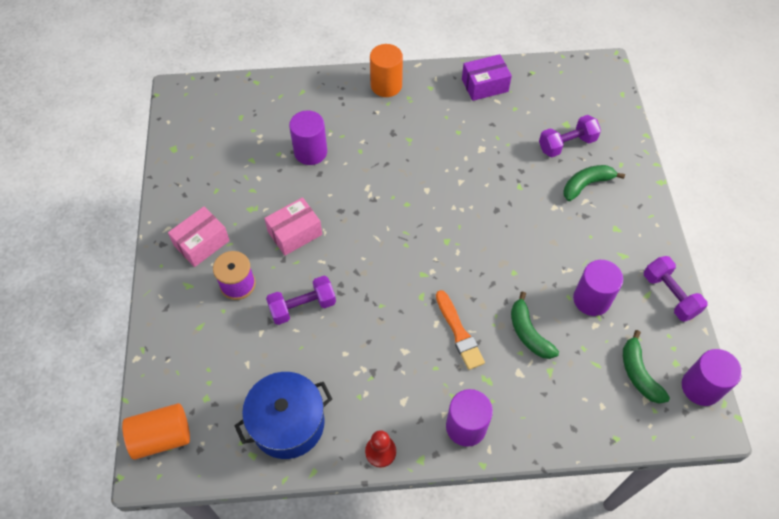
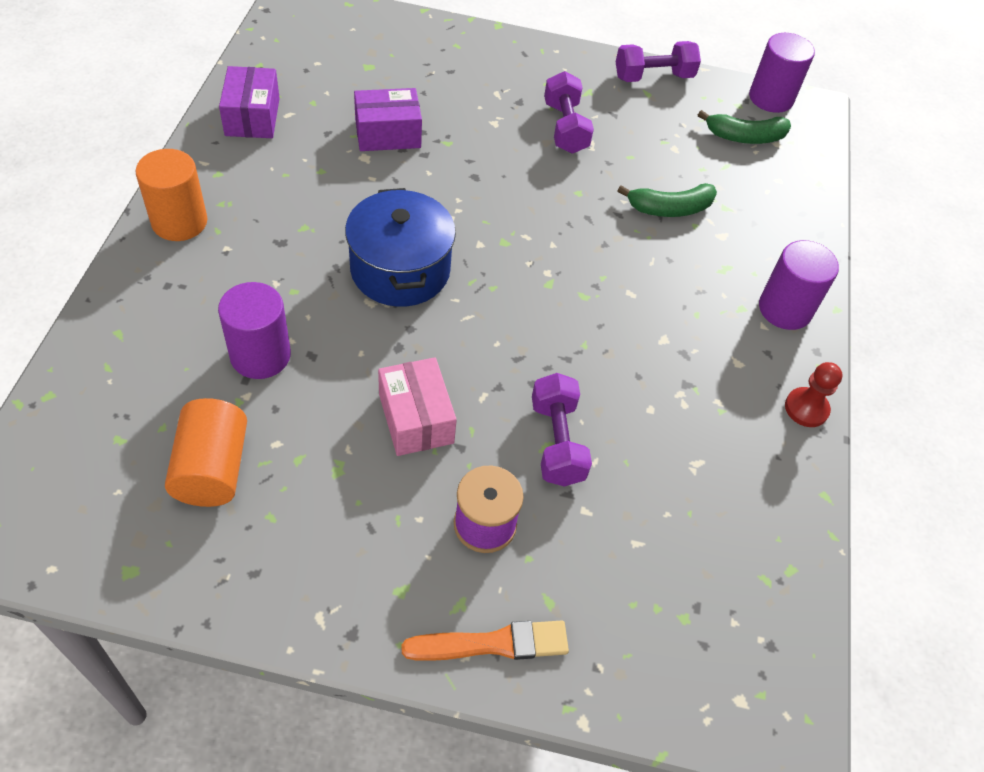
camera: 80 degrees left, 5 degrees down
(162, 437) = (741, 702): orange cylinder -> orange cylinder (212, 468)
(202, 243) = (379, 564): pink box -> none
(288, 423) = (747, 510): blue pot -> blue pot (400, 270)
(459, 332) = (651, 274): orange brush -> orange brush (492, 643)
(509, 153) = (388, 134): none -> purple box
(567, 144) = (401, 77): purple dumbbell -> purple dumbbell (565, 127)
(586, 184) = (473, 84): green banana -> none
(591, 299) = (640, 139): purple cylinder -> none

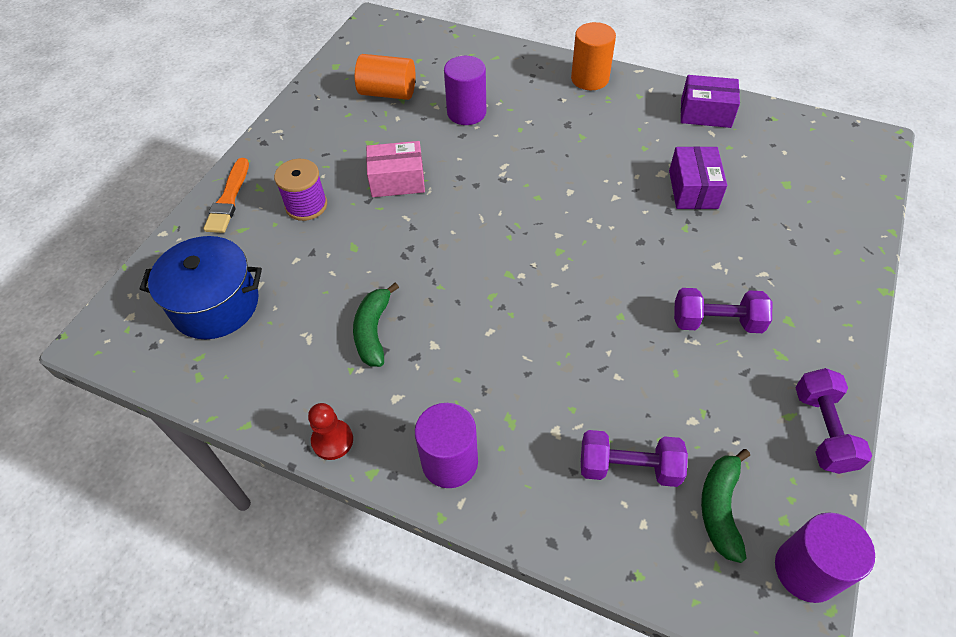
camera: 110 degrees right, 0 degrees up
(400, 270) = (534, 184): blue pot -> blue pot (215, 304)
(557, 442) = (355, 253): purple dumbbell -> purple dumbbell (628, 467)
(670, 208) = (597, 391): green banana -> green banana (373, 331)

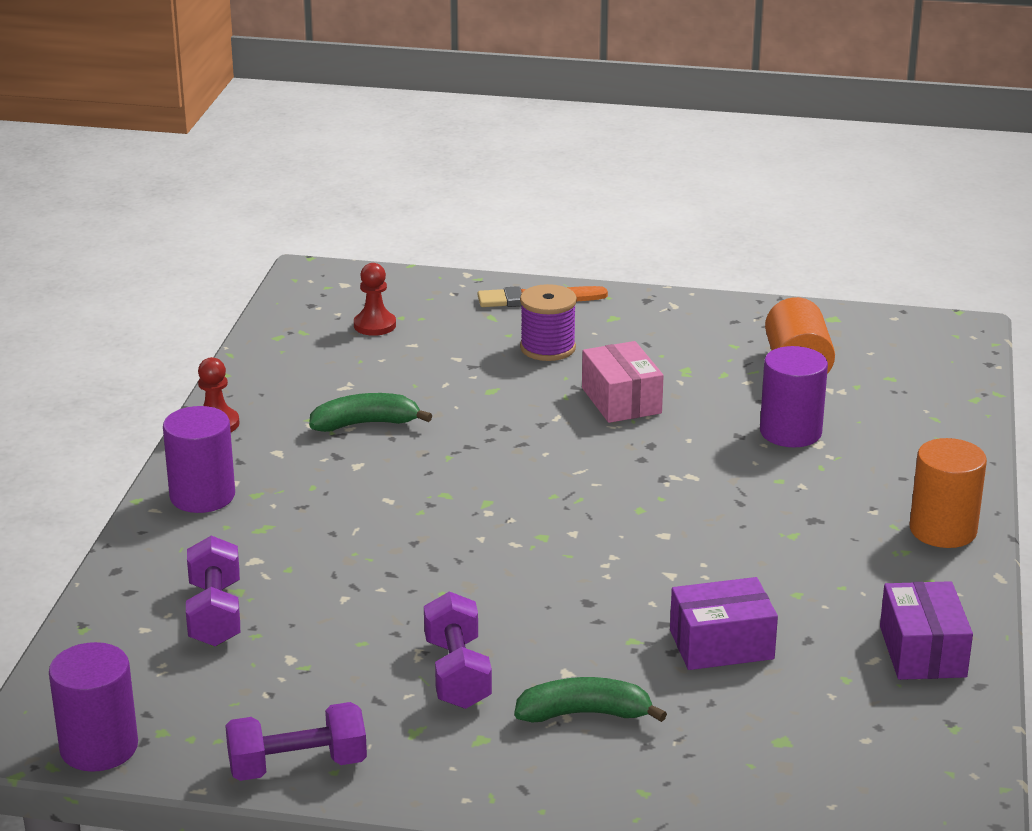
camera: 75 degrees right, 25 degrees down
(215, 304) = (375, 325): blue pot -> red pawn
(720, 508) = (171, 682): green banana -> green banana (584, 713)

